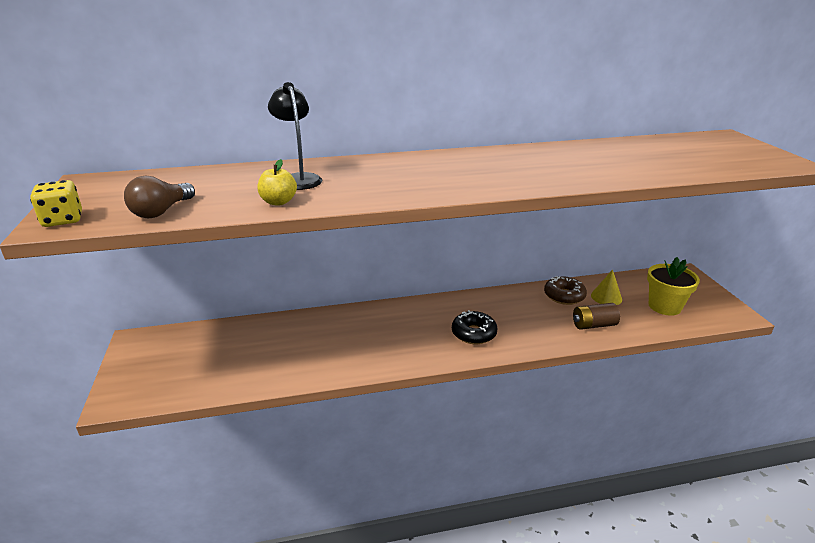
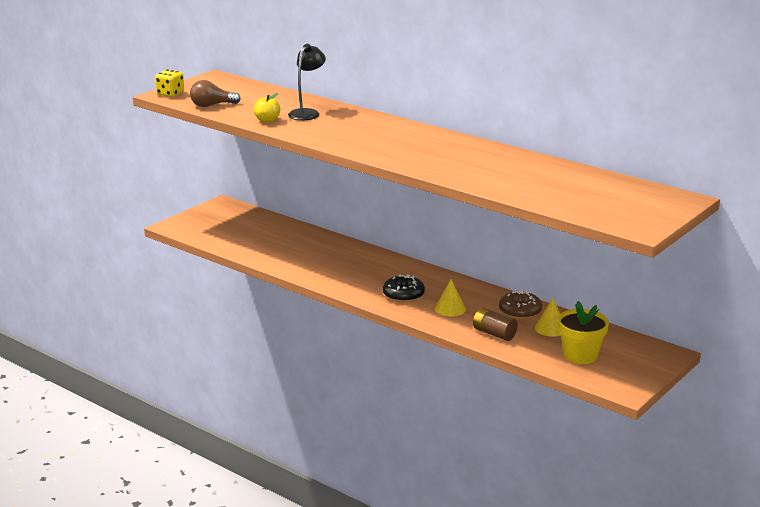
camera: 50 degrees right, 5 degrees down
(526, 324) = (450, 309): none -> yellow cone

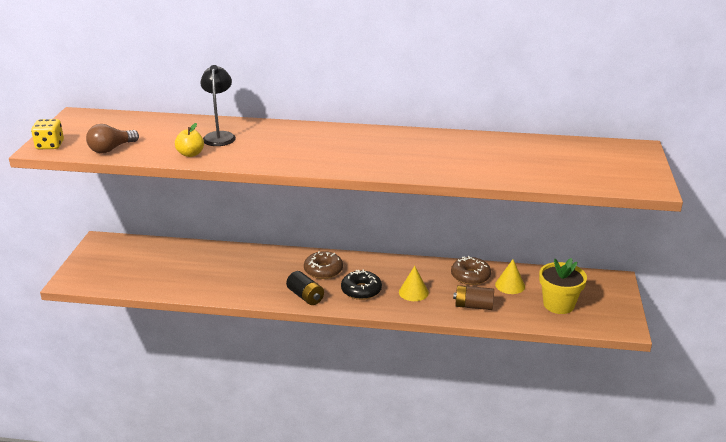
camera: 30 degrees left, 5 degrees up
(349, 286) = (305, 296): none -> black battery
(386, 272) = (323, 270): none -> brown donut

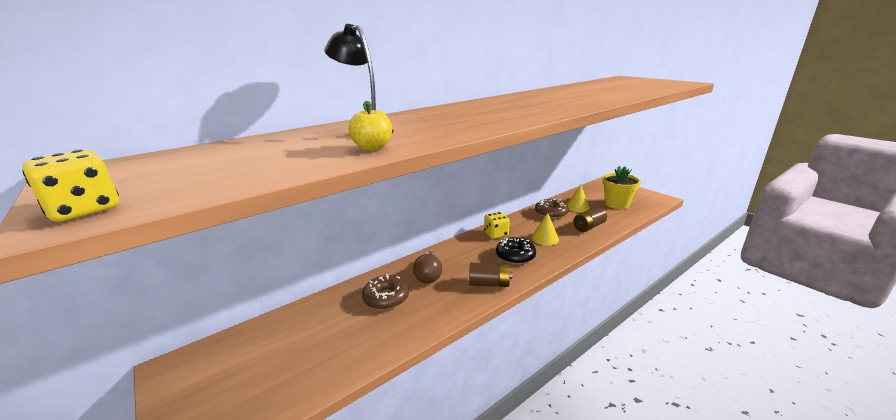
camera: 45 degrees left, 5 degrees down
(111, 149) = (238, 177): brown light bulb -> brown light bulb (428, 275)
(305, 296) = (489, 284): black battery -> brown battery
(323, 270) = (464, 258): brown donut -> brown donut (386, 298)
(383, 266) = (496, 234): none -> yellow dice

